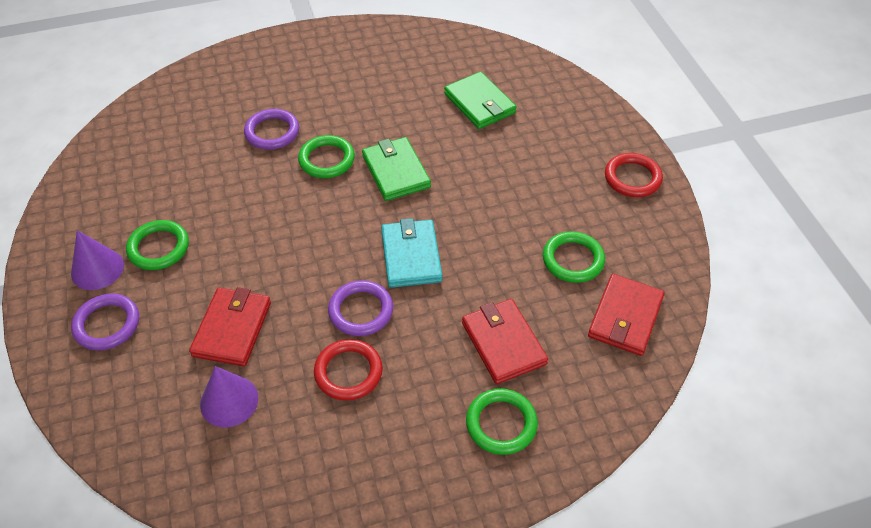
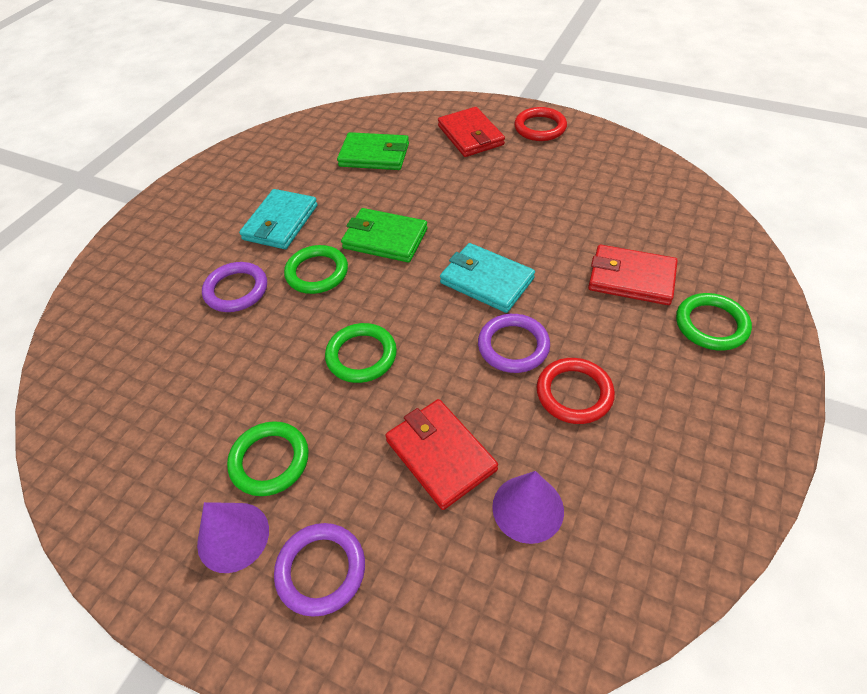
camera: 45 degrees left, 0 degrees up
(354, 107) = (280, 222): none -> turquoise wallet
(573, 260) = (585, 197): green ring -> green ring (361, 355)
(625, 317) = (665, 202): red wallet -> red wallet (470, 135)

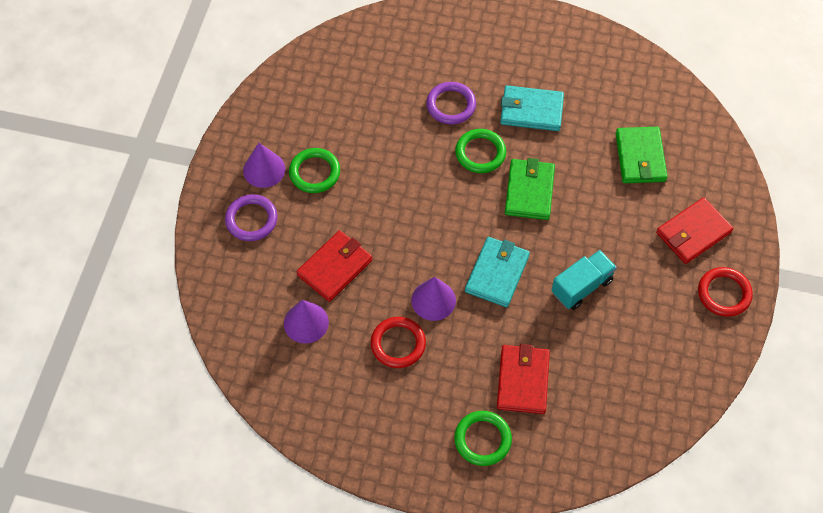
camera: 75 degrees right, 10 degrees up
(361, 355) = (405, 203): green ring -> none
(513, 346) = (433, 300): purple ring -> purple cone
(516, 216) = (581, 286): none -> turquoise truck

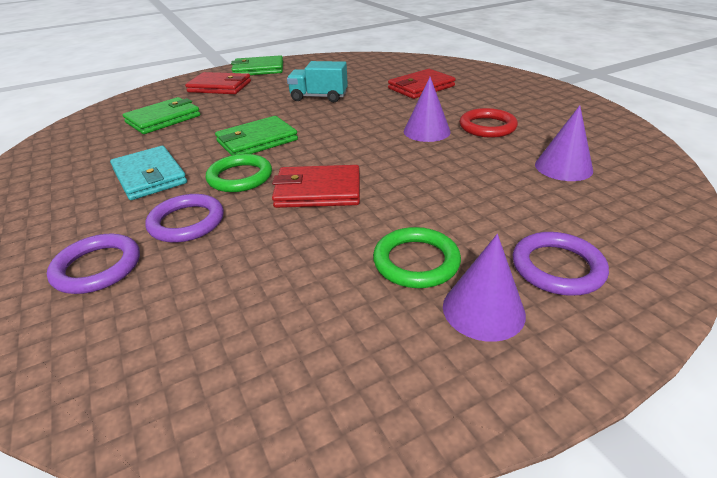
camera: 130 degrees left, 25 degrees down
(335, 267) = (491, 182): red wallet -> red wallet (318, 191)
(443, 57) = (97, 267): none -> purple ring
(482, 439) = (481, 82): green ring -> none
(497, 273) = (358, 122): turquoise wallet -> none
(724, 293) = (258, 69): red ring -> green wallet

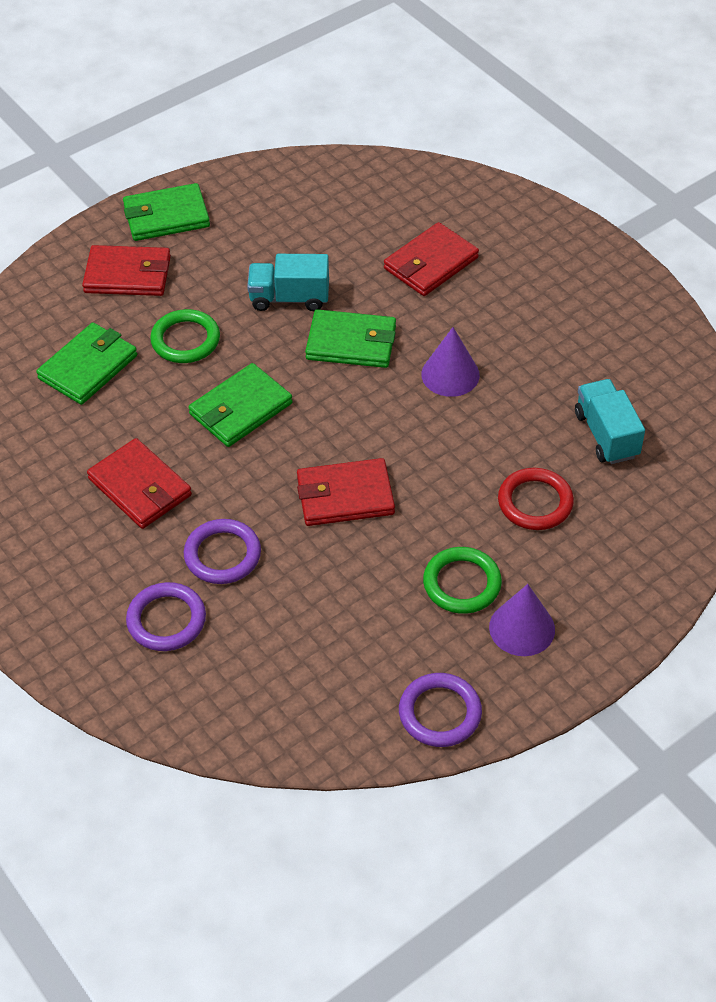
camera: 10 degrees left, 15 degrees up
(150, 176) = (140, 487): turquoise wallet -> red wallet
(240, 177) = (248, 480): green ring -> green ring (185, 340)
(354, 115) = (351, 343): none -> green wallet
(487, 127) = (524, 360): red ring -> red ring (535, 502)
(557, 267) = (584, 578): purple ring -> purple ring (440, 713)
(563, 167) = (606, 435): purple cone -> turquoise truck

